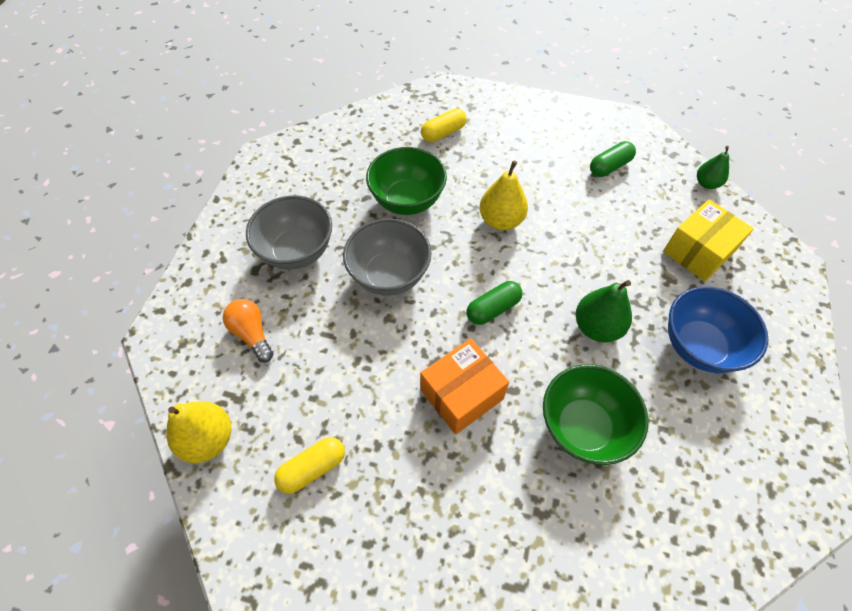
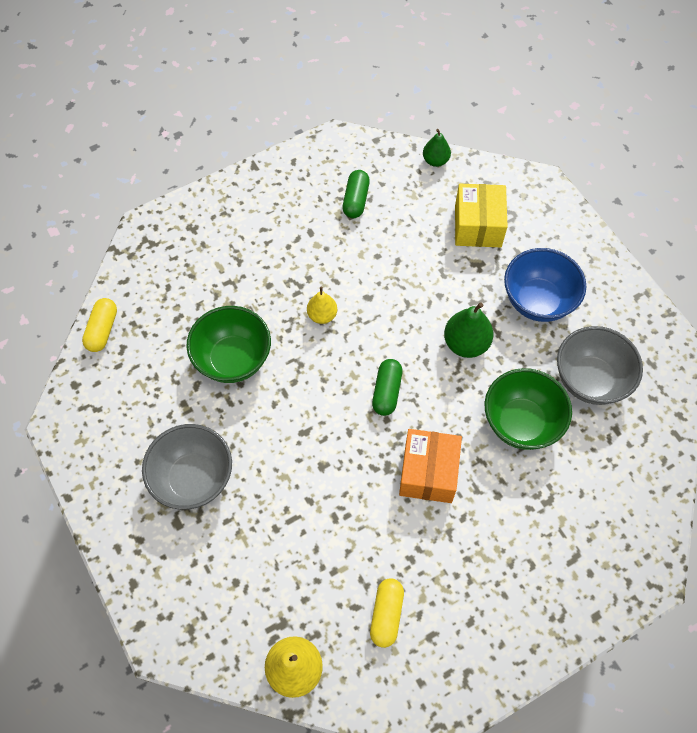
camera: 45 degrees left, 5 degrees up
(252, 334) = (236, 571): orange light bulb -> none
(389, 275) = (287, 433): grey bowl -> grey bowl (590, 380)
(443, 133) = (196, 273): yellow capsule -> yellow capsule (102, 330)
(501, 220) = (322, 315): yellow pear -> yellow pear, size x0.64

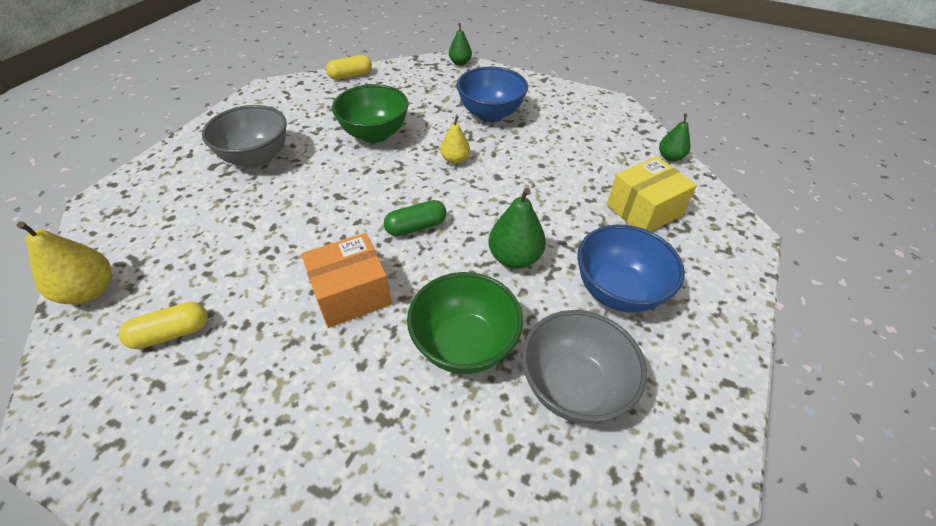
camera: 55 degrees right, 15 degrees down
(163, 216) = (460, 63): none -> green pear
(276, 247) = (490, 114): none -> blue bowl
(356, 200) = (577, 133): green capsule -> none

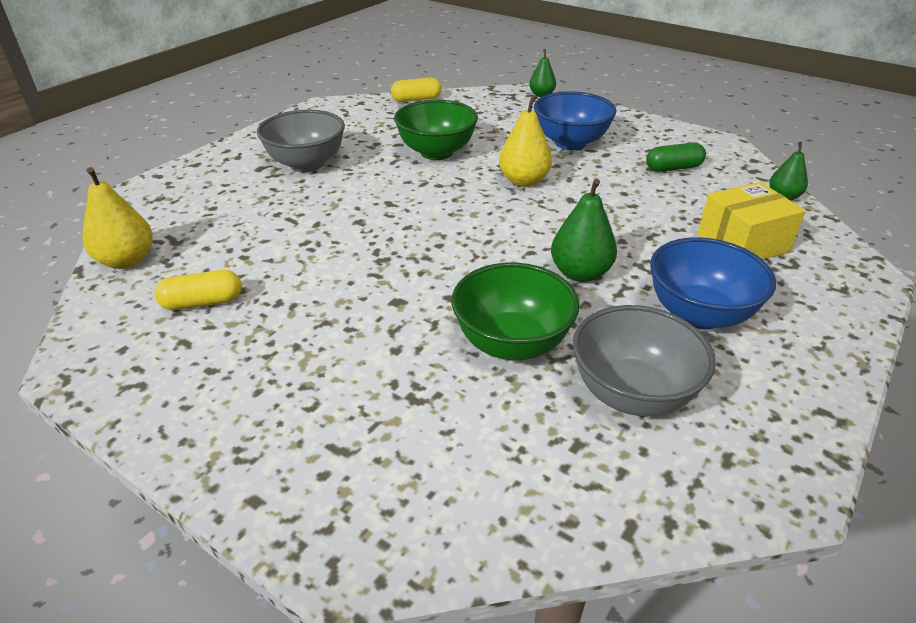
camera: 10 degrees right, 10 degrees down
(351, 294) = (393, 288): orange box -> none
(416, 227) = (471, 237): green capsule -> green capsule (673, 168)
(455, 160) = (524, 181): yellow pear -> yellow pear, size x1.56

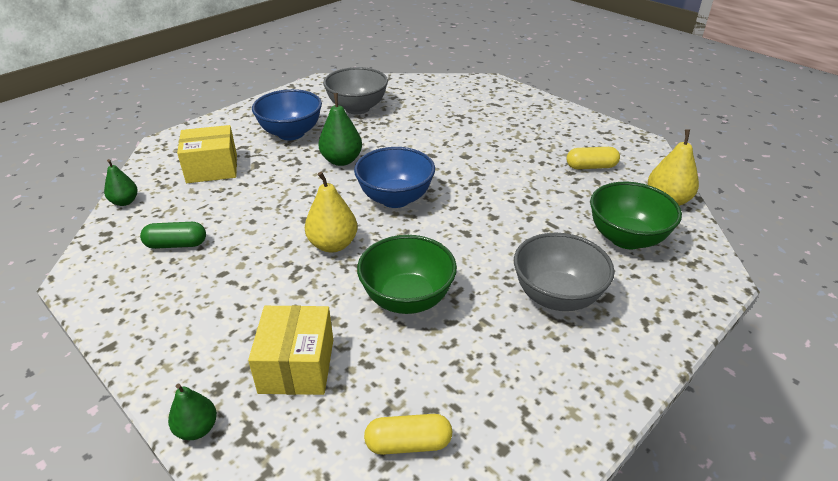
camera: 170 degrees left, 0 degrees up
(501, 117) = (297, 366): none -> yellow box
(512, 344) = (405, 130): green bowl -> green bowl (626, 238)
(570, 143) = (245, 297): blue bowl -> blue bowl (395, 198)

